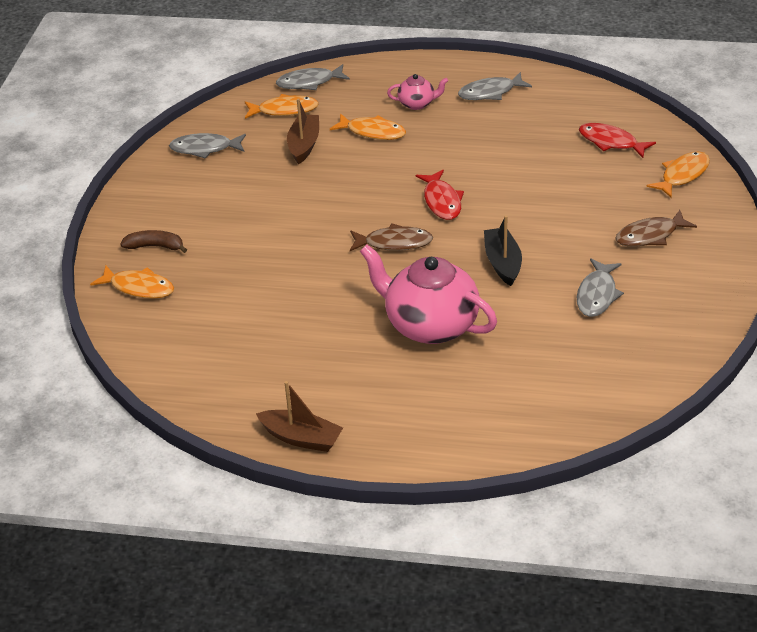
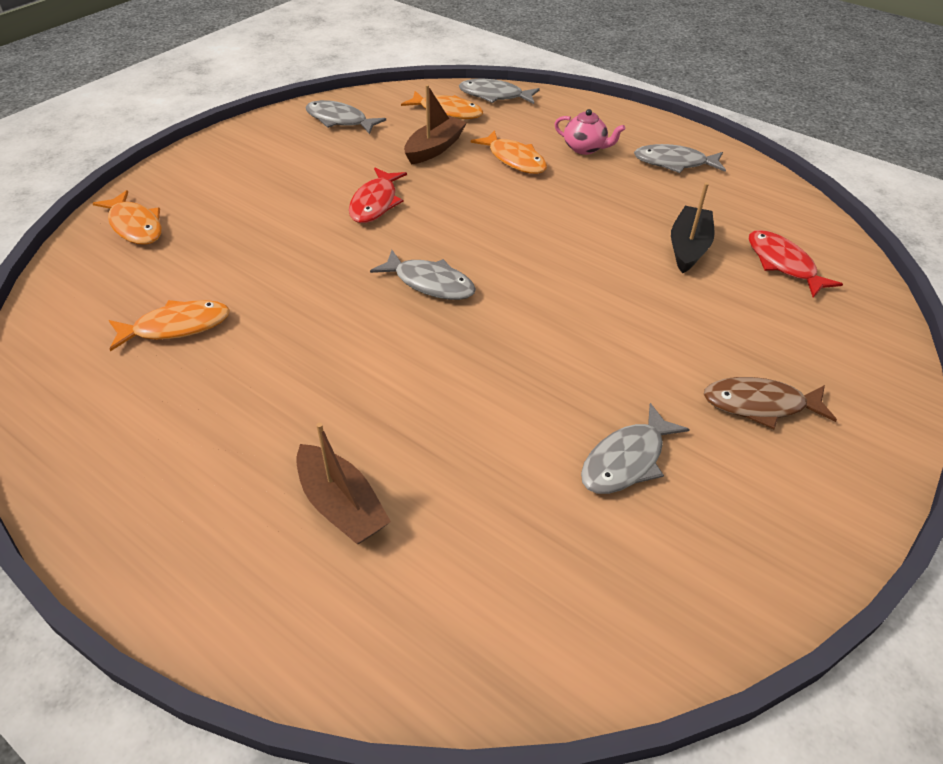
camera: 25 degrees right, 5 degrees up
(155, 246) = (196, 192): brown banana -> none
(301, 438) = (84, 488): brown boat -> brown boat (341, 505)
(394, 243) = (430, 283): brown fish -> grey fish
(430, 325) = (378, 404): pink teapot -> none
(442, 201) = (524, 257): red fish -> red fish (375, 203)
(502, 263) = (535, 360): black boat -> black boat (688, 247)
(682, 175) = (857, 340): orange fish -> orange fish (176, 327)

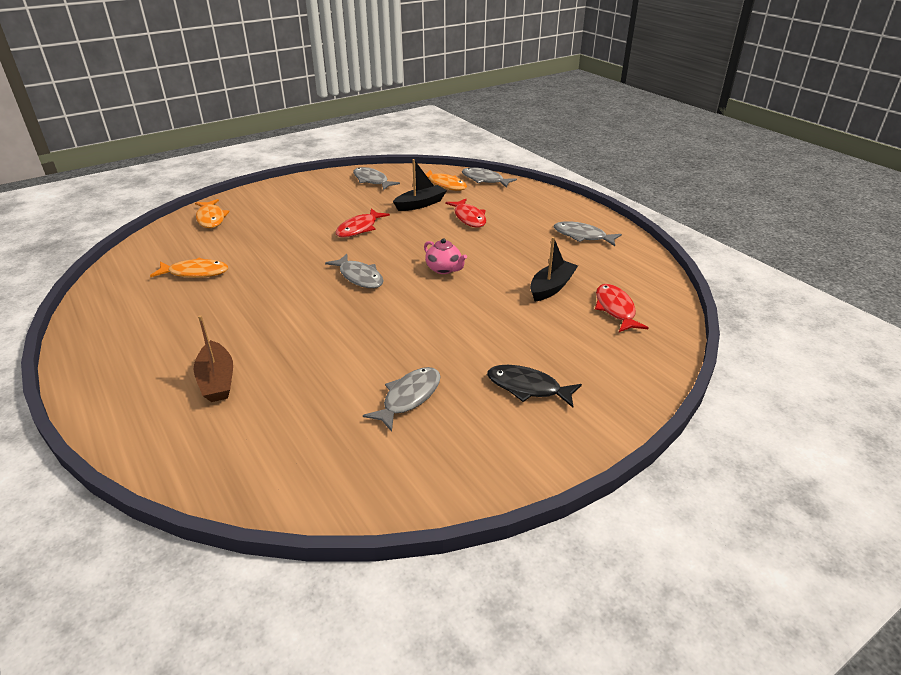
camera: 20 degrees right, 10 degrees down
(434, 148) = (420, 204): brown boat -> black boat
(514, 159) = (469, 218): orange fish -> red fish
(585, 148) = (524, 218): pink teapot -> pink teapot (444, 269)
(626, 460) = (409, 398): grey fish -> grey fish turned 150 degrees clockwise
(760, 405) = (528, 387): brown fish -> black fish

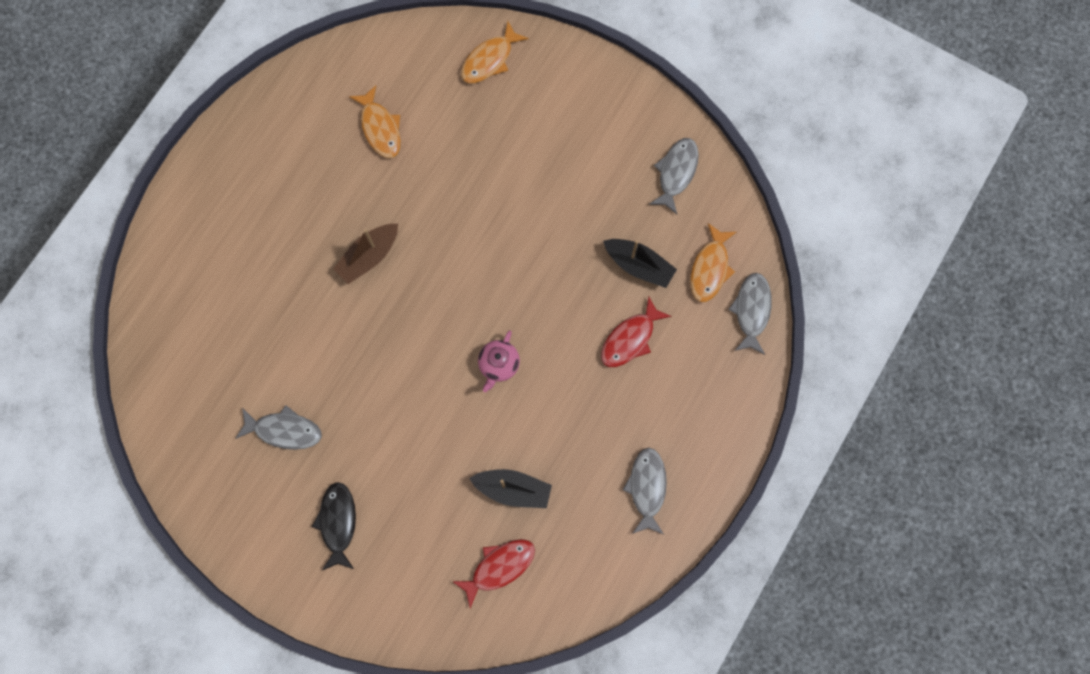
camera: 65 degrees right, 40 degrees up
(217, 380) = (241, 266): brown boat -> brown boat (369, 256)
(359, 228) = (544, 230): red fish -> none
(359, 277) = (444, 288): grey fish -> none

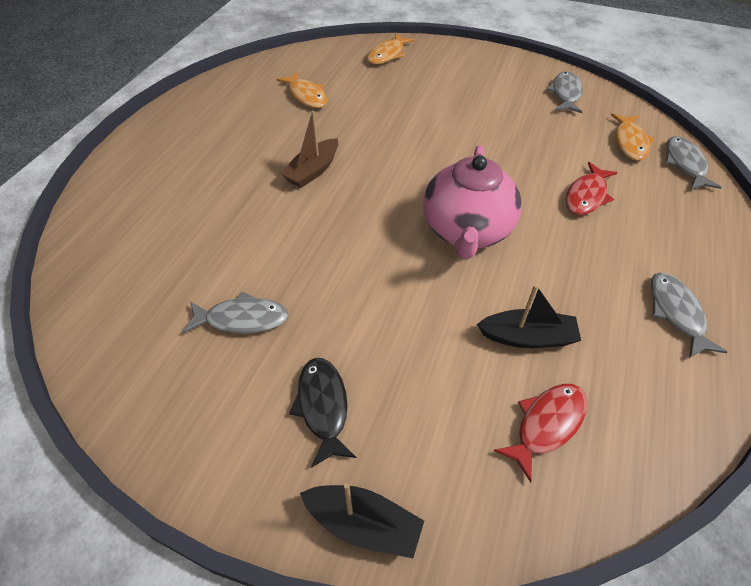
camera: 10 degrees left, 25 degrees down
(498, 365) = (466, 231): pink teapot -> pink teapot, size x2.12
(639, 265) = (566, 148): black boat -> black boat (363, 524)

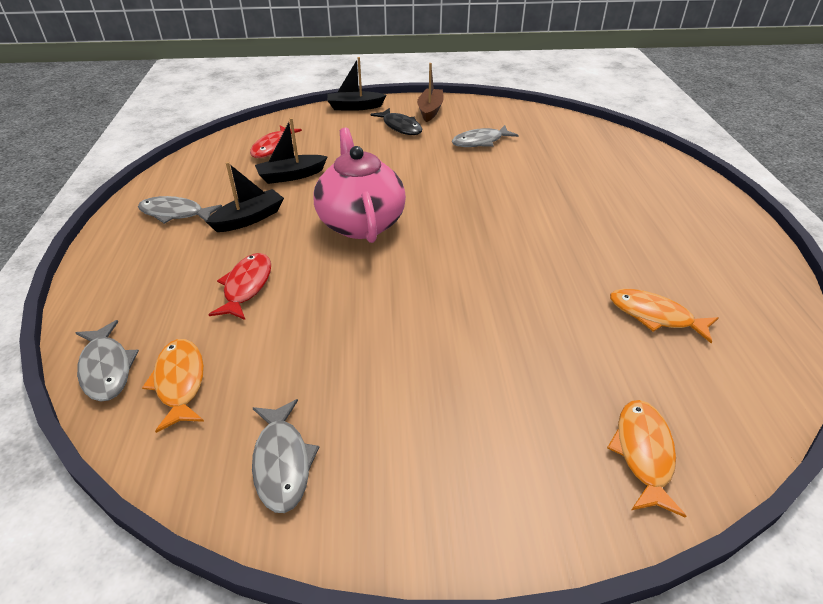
camera: 155 degrees right, 10 degrees down
(313, 171) = (538, 232): brown boat -> brown boat (430, 110)
(585, 275) = (249, 219): none -> black boat
(676, 313) = (175, 213): grey fish -> grey fish turned 135 degrees clockwise

